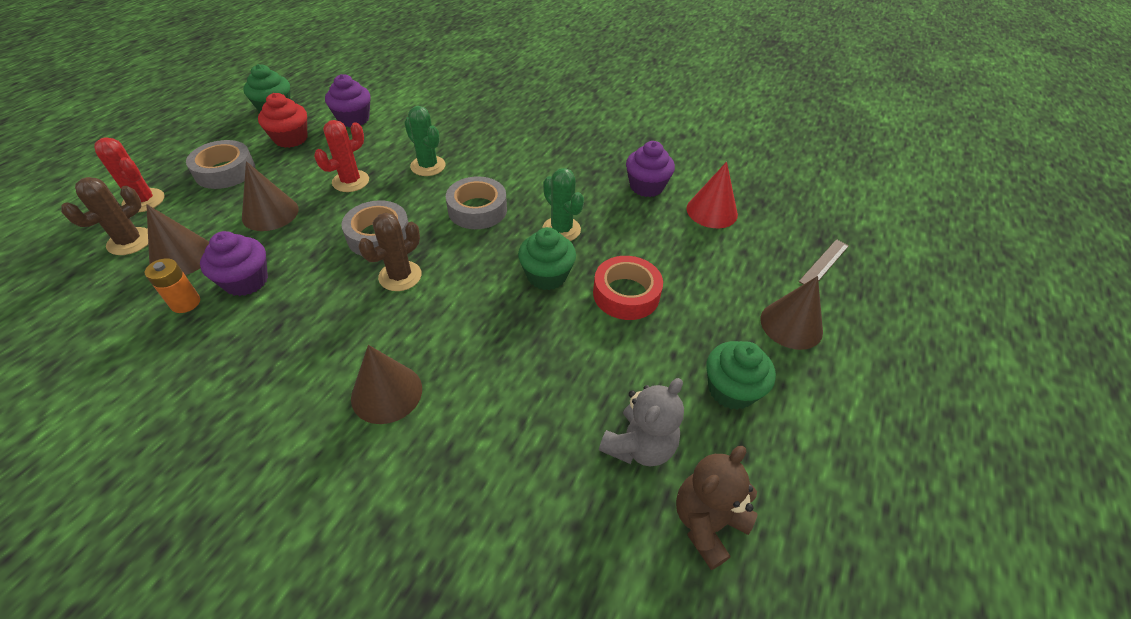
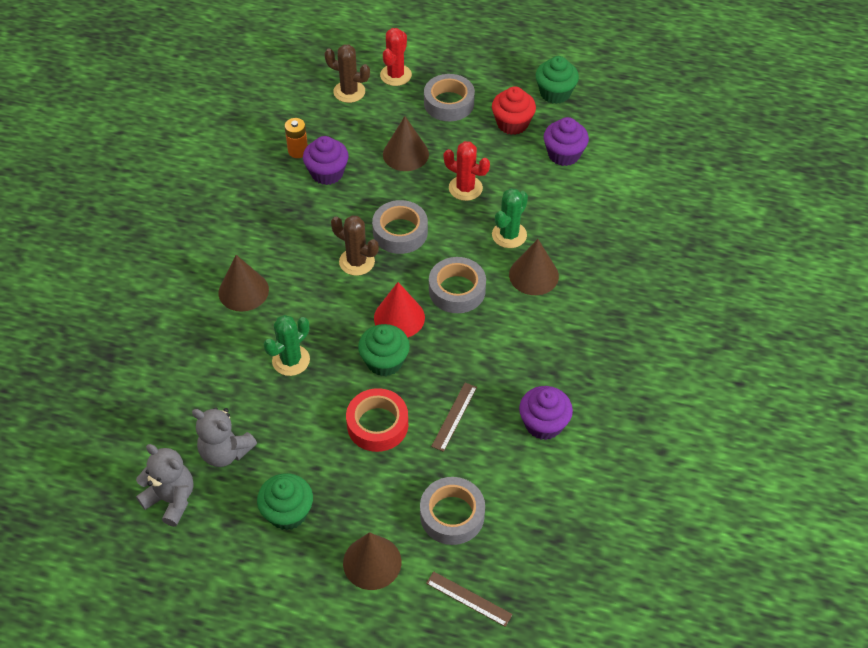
camera: 80 degrees right, 5 degrees up
(181, 256) = (342, 126): brown cone -> brown cone (533, 275)
(561, 229) = (449, 361): green cactus -> green cactus (291, 360)
(627, 238) = (454, 416): none -> brown ruler
(707, 523) = (171, 499): brown teddy bear -> grey teddy bear
(711, 211) = (521, 489): red cone -> red cone (399, 317)
(737, 258) = (452, 515): none -> grey tape

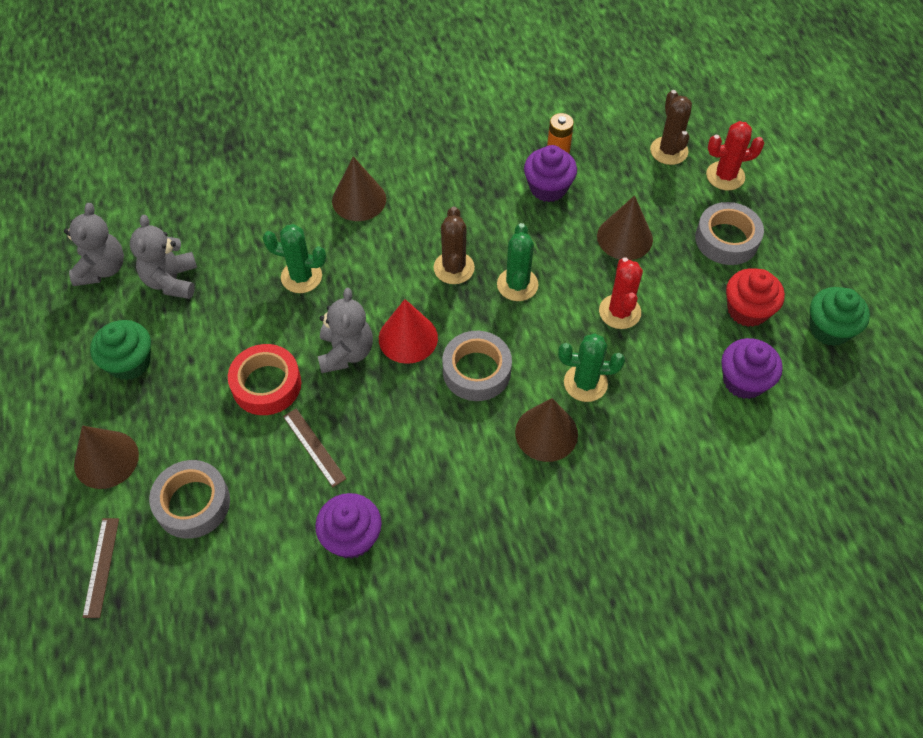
camera: 60 degrees right, 5 degrees up
(384, 361) = (346, 352): green cupcake -> grey teddy bear
(400, 232) = (517, 284): grey tape -> green cactus
(454, 416) = (314, 447): brown ruler -> brown ruler turned 60 degrees clockwise

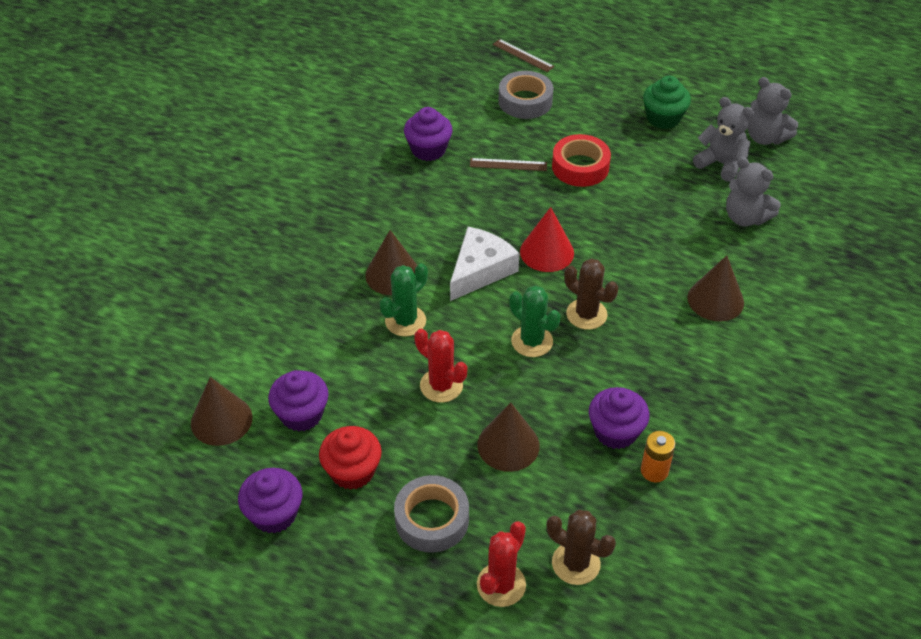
camera: 130 degrees right, 10 degrees down
(106, 459) = (595, 82): brown cone -> brown cone (221, 420)
(301, 277) = (661, 227): green cactus -> none
(346, 352) = (567, 215): grey teddy bear -> grey teddy bear (745, 217)
(476, 371) = (480, 270): grey tape -> white cheese
(829, 329) = (274, 514): green cupcake -> purple cupcake

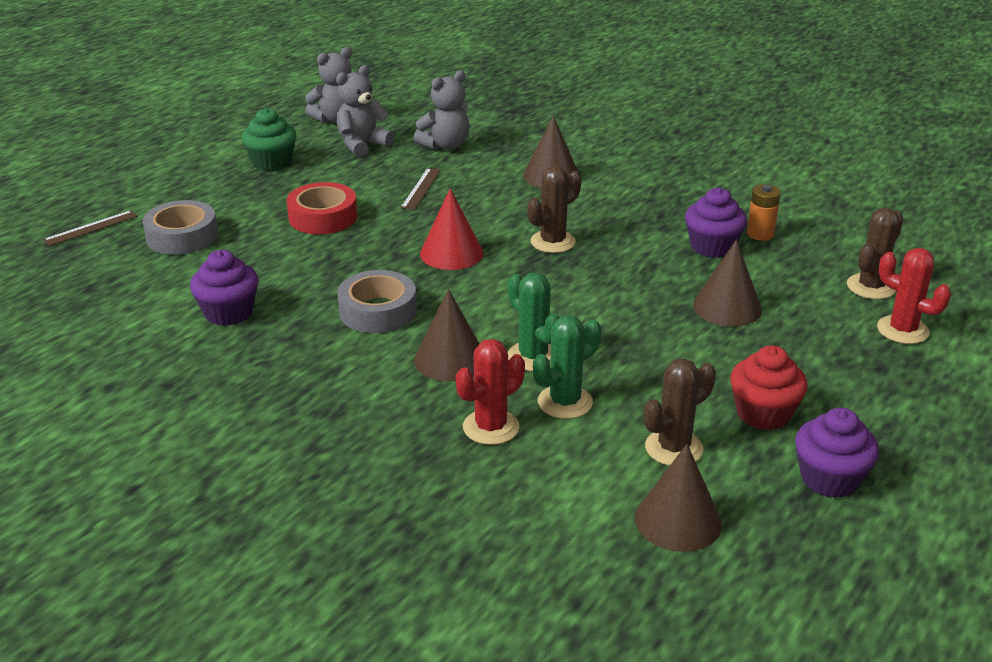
camera: 80 degrees left, 15 degrees down
(301, 414) = (674, 448): purple cupcake -> brown cactus
(432, 519) = (827, 364): grey tape -> grey tape (378, 311)
(441, 385) = (639, 341): red cactus -> red cactus (491, 427)
(480, 270) = (465, 297): white cheese -> none
(508, 164) = (292, 260): brown ruler -> brown ruler (421, 188)
(532, 341) = (584, 277): green cactus -> green cactus (565, 402)

